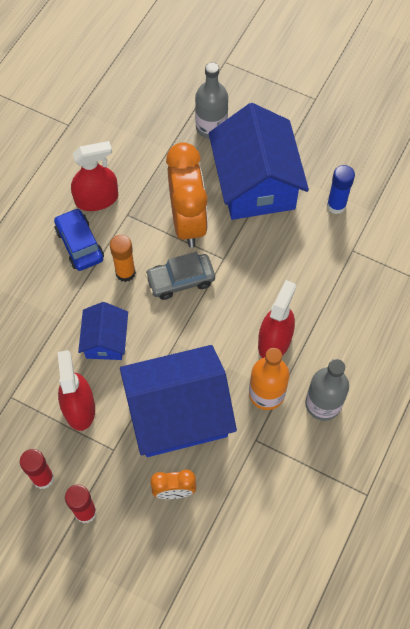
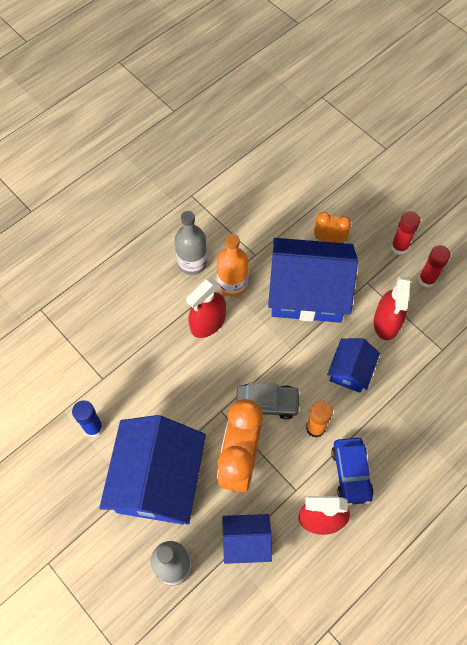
camera: 160 degrees left, 0 degrees up
(157, 162) = (246, 541): none -> blue house

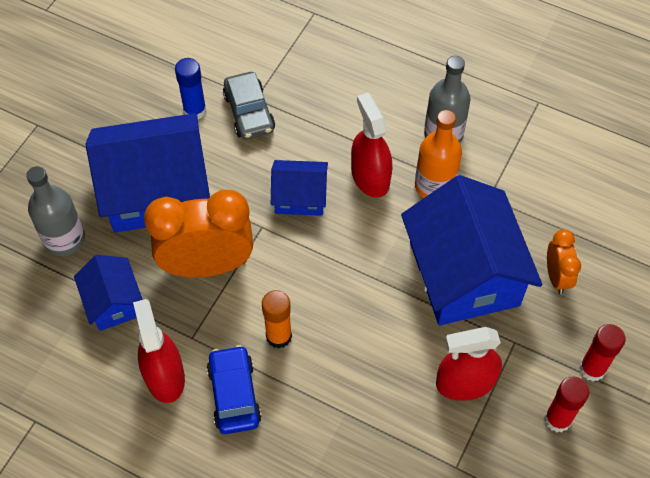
camera: 70 degrees right, 5 degrees down
(208, 322) = (370, 177): red spray bottle -> red spray bottle turned 45 degrees clockwise
(267, 403) = (290, 273): grey car -> grey car (249, 112)
(350, 371) = (374, 356): blue house -> blue house (300, 197)
(351, 473) = (234, 394): blue car -> blue car turned 105 degrees clockwise

